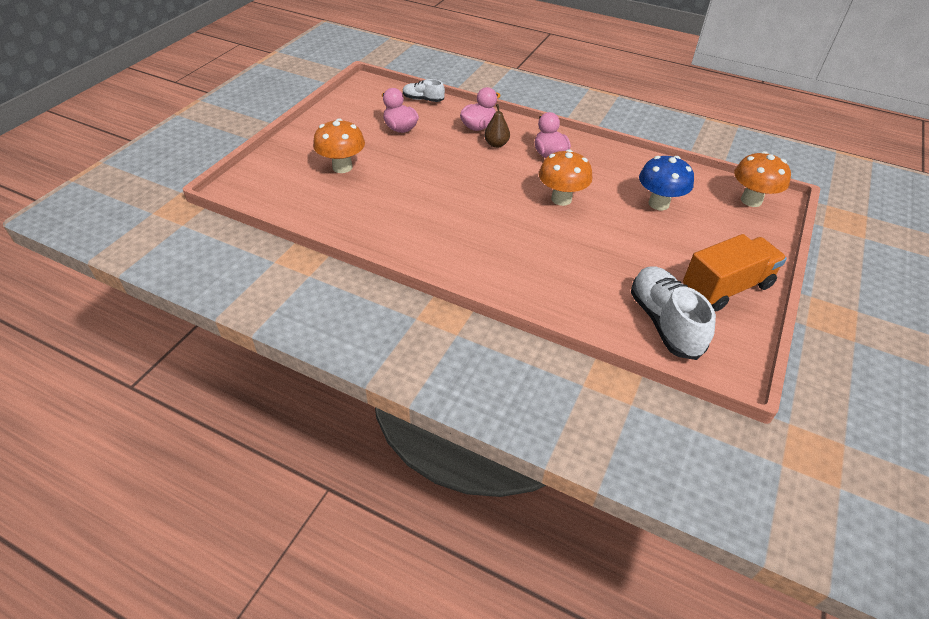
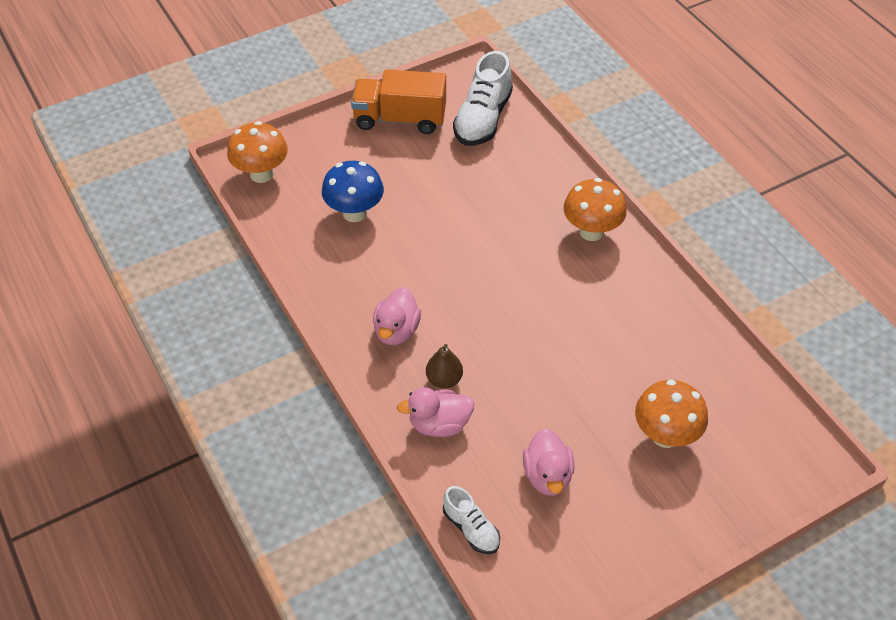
camera: 145 degrees left, 5 degrees up
(561, 199) = (446, 265): orange mushroom -> orange mushroom (591, 231)

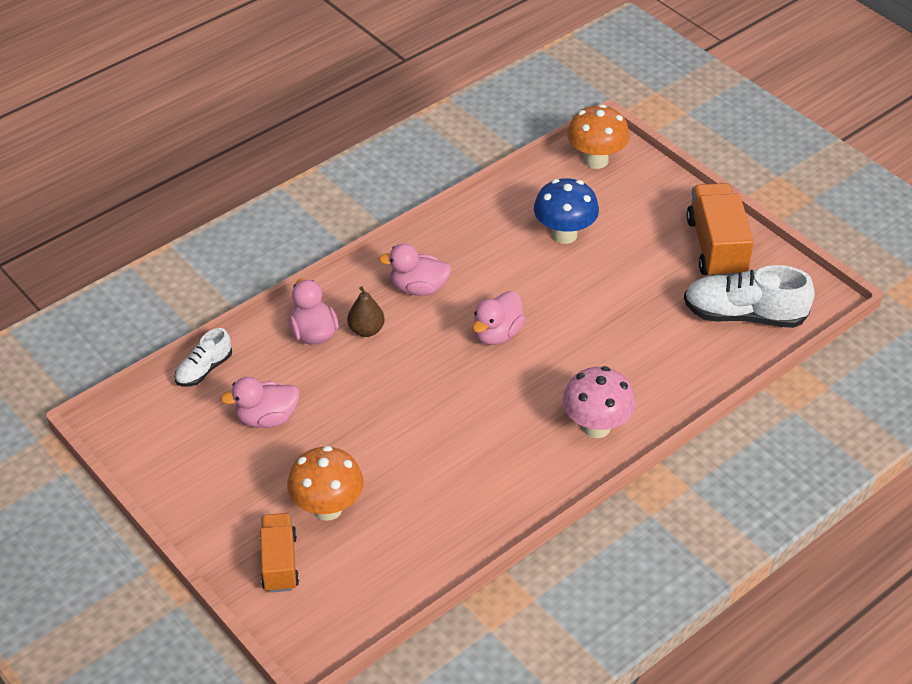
camera: 80 degrees right, 5 degrees down
(470, 280) = (497, 334): none -> pink duck
(591, 231) = (596, 427): orange mushroom -> pink mushroom
(727, 480) = (279, 563): none -> orange truck

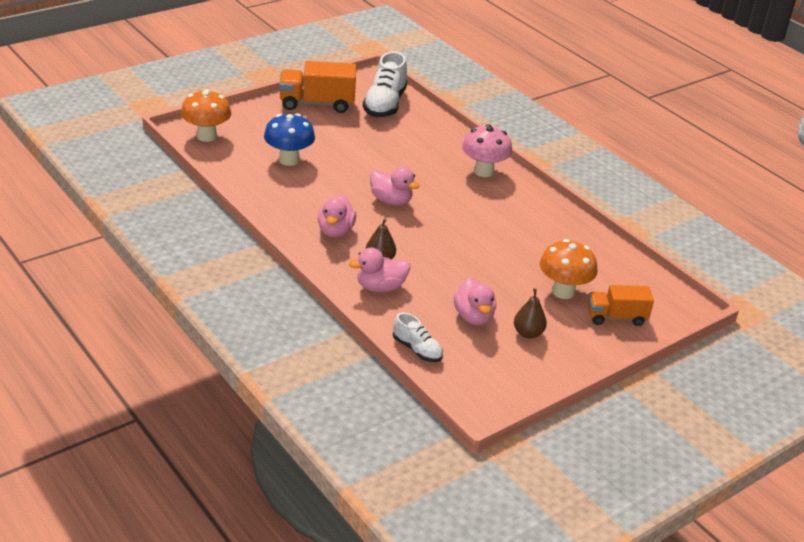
camera: 90 degrees left, 10 degrees down
(240, 469) = (528, 333): none -> brown pear

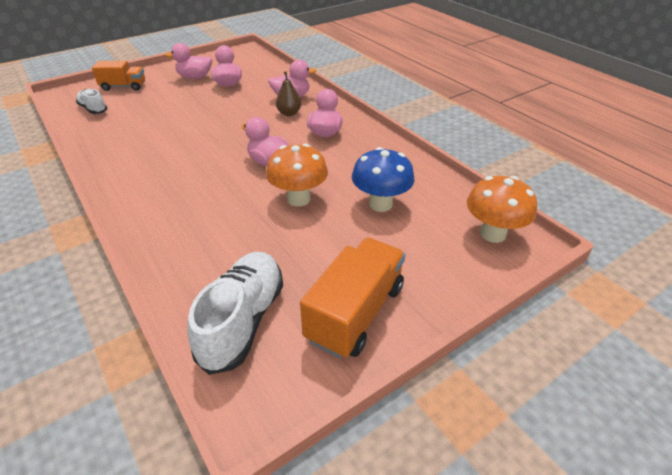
camera: 175 degrees left, 5 degrees up
(317, 104) = (355, 313): orange truck -> orange truck turned 60 degrees counterclockwise
(417, 349) = (273, 69): white shoe -> white shoe (93, 109)
(483, 171) = (149, 201): pink mushroom -> none
(528, 333) = (195, 77): brown pear -> pink duck
(563, 291) = (150, 99): orange mushroom -> orange mushroom (298, 199)

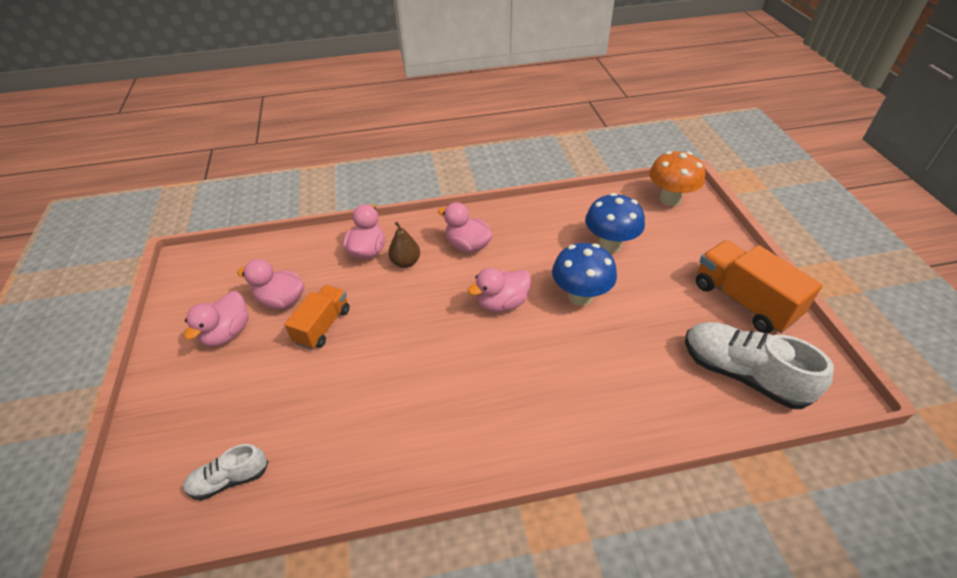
camera: 65 degrees left, 5 degrees up
(123, 86) = (178, 429): orange truck -> orange truck (323, 326)
(298, 199) = (580, 296): orange mushroom -> blue mushroom

